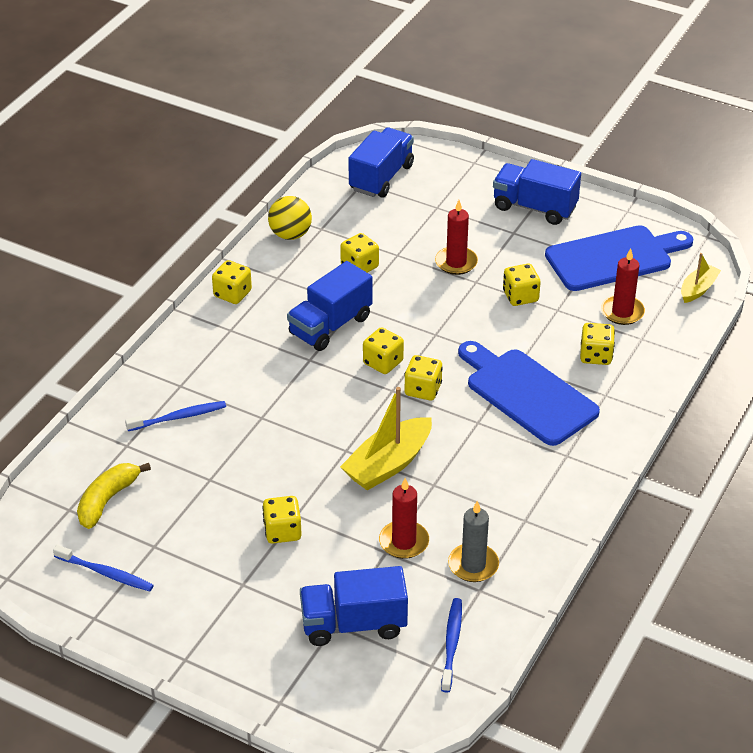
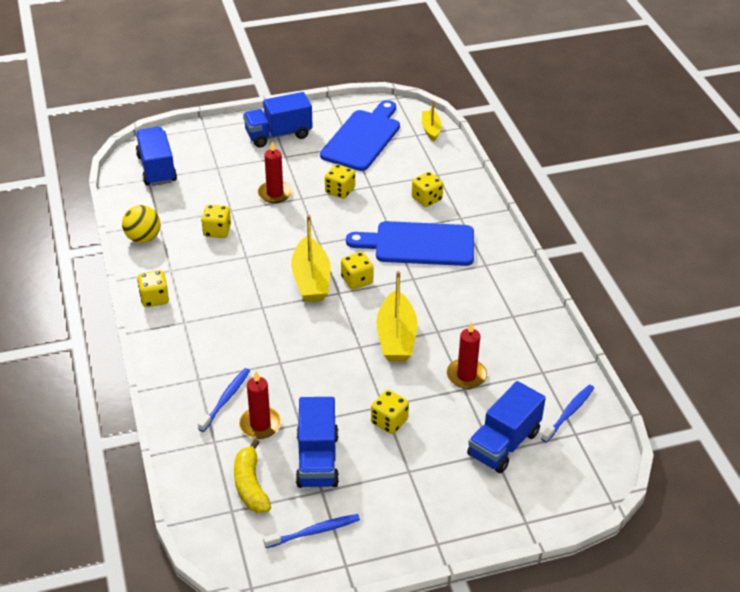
camera: 45 degrees left, 0 degrees up
(330, 326) = (248, 278): blue truck -> blue truck (317, 460)
(383, 362) = (311, 280): yellow dice -> yellow boat
(451, 643) = (569, 413): blue toothbrush -> blue toothbrush turned 75 degrees clockwise
(473, 565) = (520, 360): grey candle -> none
(622, 312) = (408, 166): red candle -> red candle (260, 424)

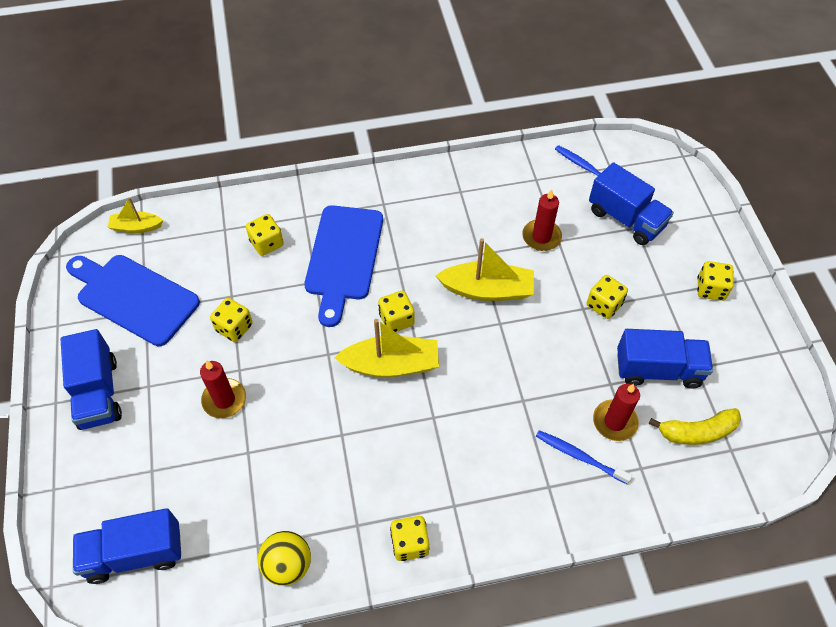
camera: 85 degrees left, 15 degrees up
(217, 231) = (288, 469): yellow dice -> yellow dice (710, 289)
(315, 531) = (746, 375): blue toothbrush -> none

